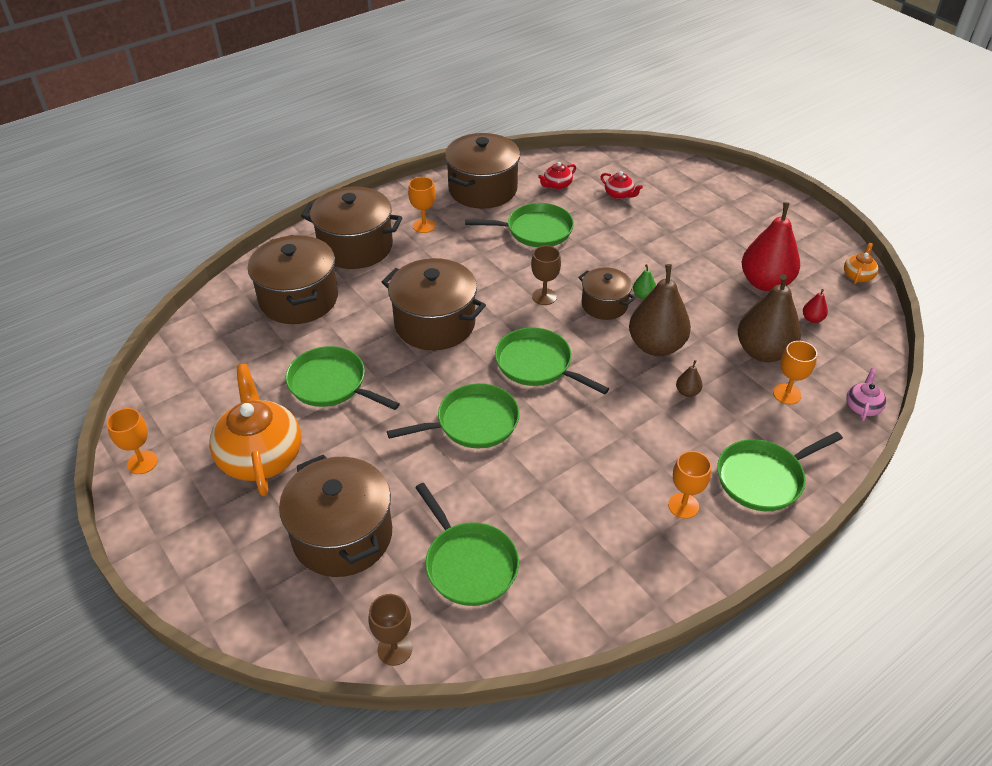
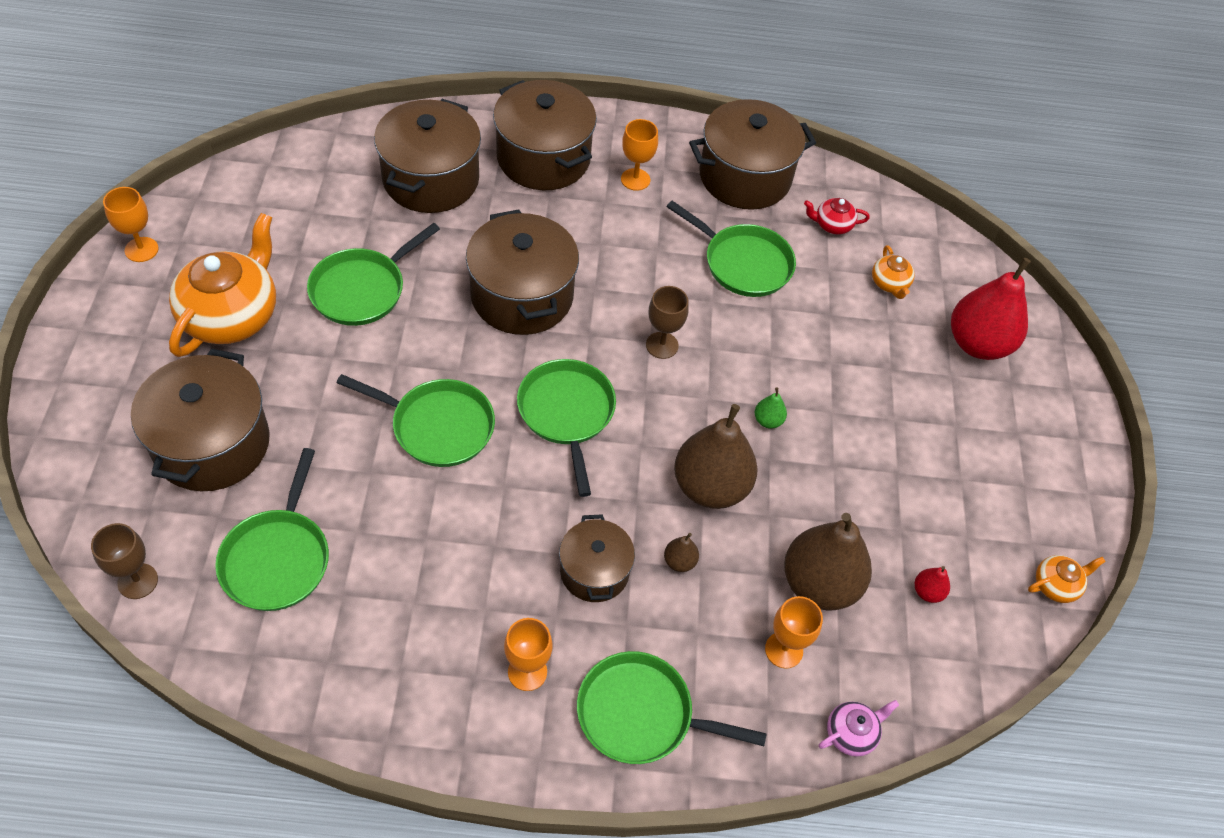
camera: 35 degrees right, 10 degrees up
(331, 384) = (362, 289): green pan -> green pan turned 120 degrees counterclockwise
(604, 305) = (713, 400): brown pot -> brown pot (594, 571)
(619, 194) = (889, 283): red teapot -> orange teapot
(765, 283) = (927, 509): red pear -> red pear (978, 344)

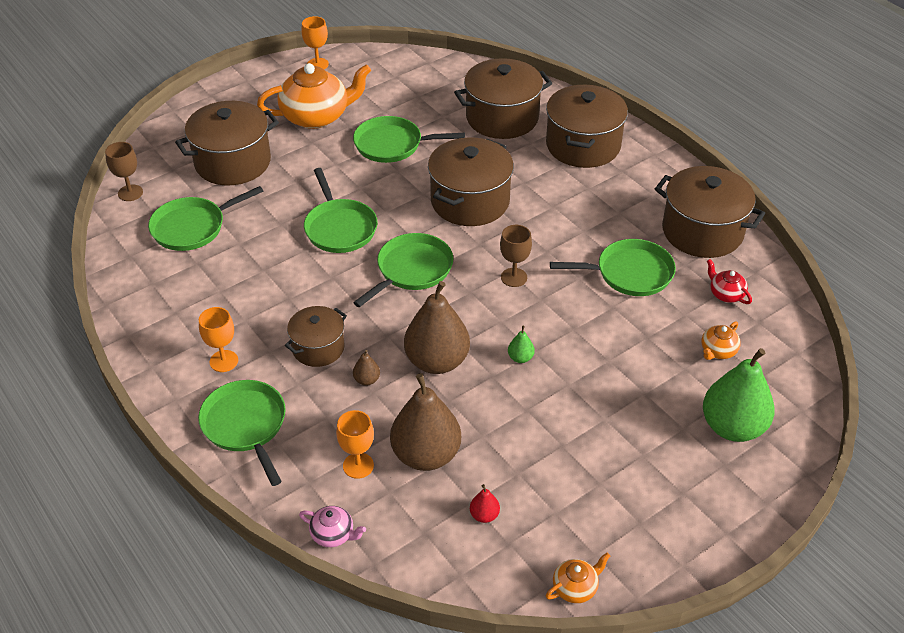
camera: 55 degrees right, 10 degrees down
(635, 179) = (625, 189): orange goblet -> none
(743, 263) = (629, 273): green pan -> green pan turned 90 degrees counterclockwise
(978, 344) = (732, 427): red pear -> green pear
(1056, 585) = (575, 587): orange teapot -> orange teapot turned 60 degrees counterclockwise

